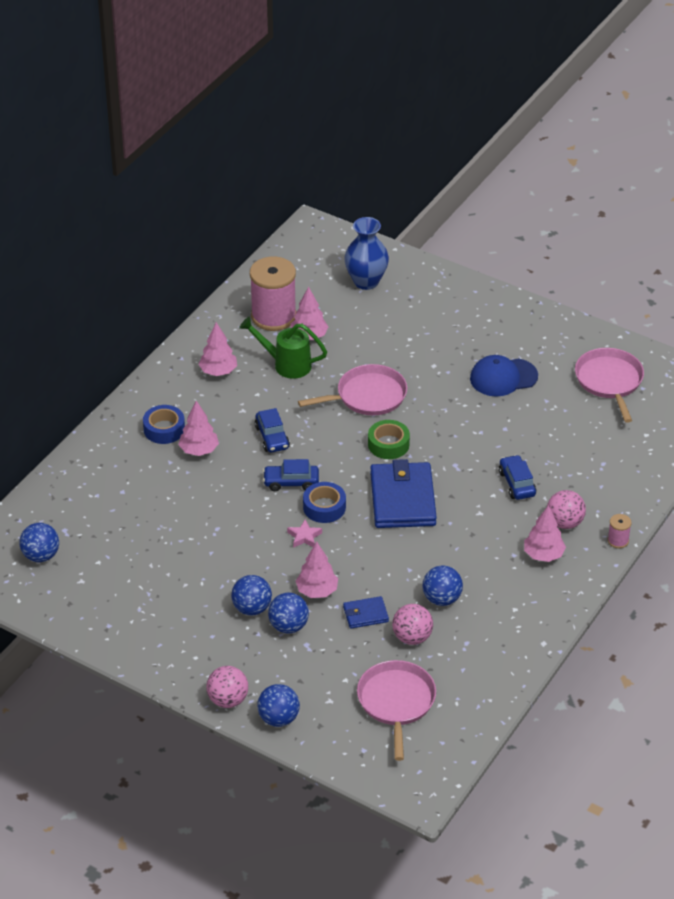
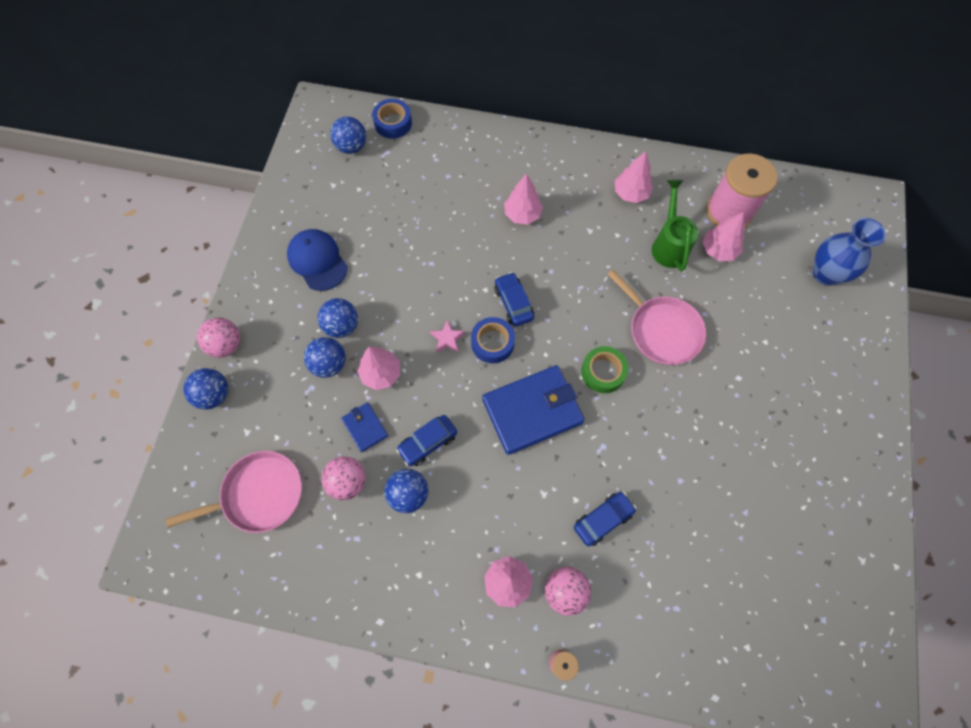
camera: 70 degrees right, 25 degrees up
(164, 429) = (536, 179): blue tape -> blue tape (393, 123)
(272, 437) = (565, 267): blue car -> blue car (428, 443)
(503, 377) = (757, 454): blue cap -> blue cap (317, 261)
(609, 381) = (813, 576): pink pan -> none

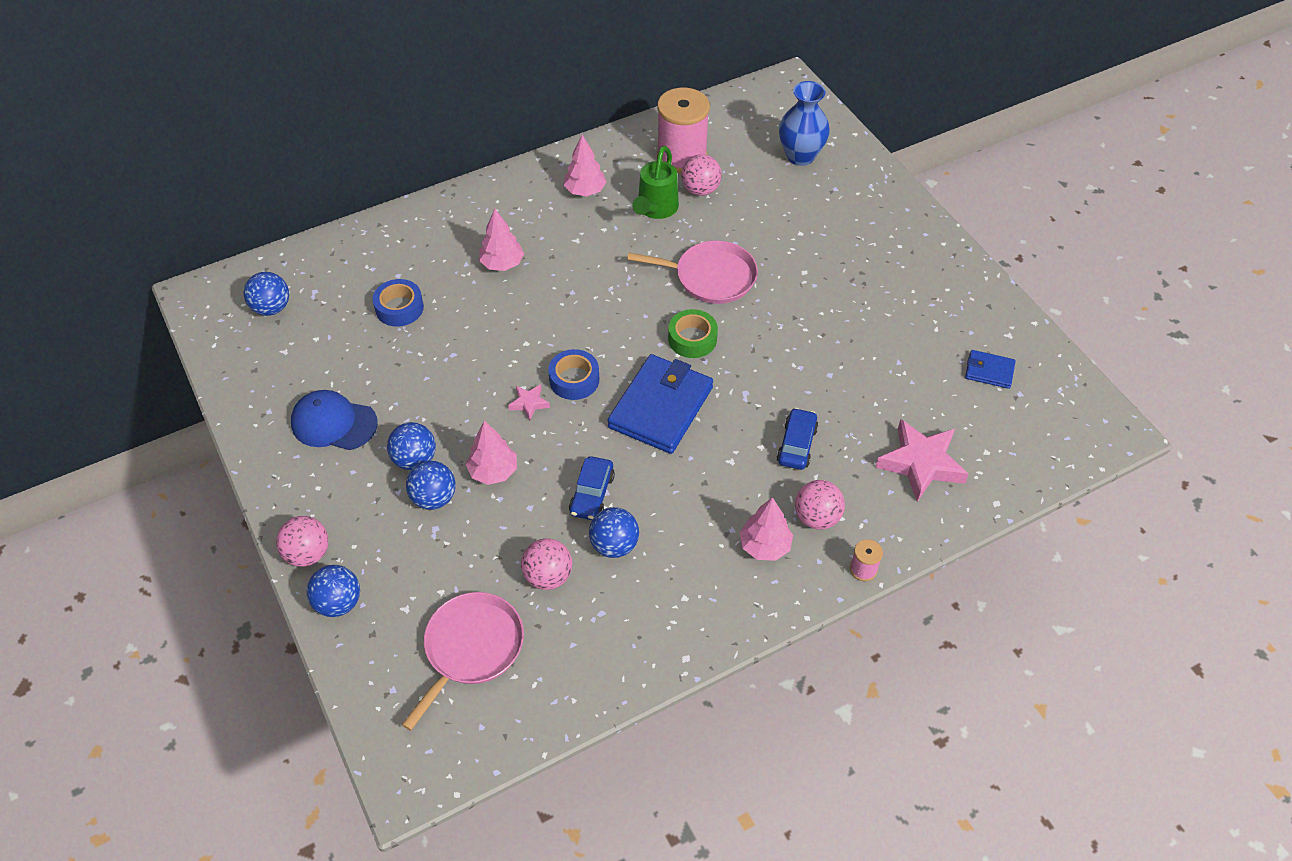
camera: 40 degrees left, 15 degrees down
(365, 428) = (521, 523): blue wallet -> blue wallet (989, 371)
(393, 123) = (296, 263): blue tape -> blue tape (399, 308)
(513, 303) = (563, 337): blue car -> none
(669, 244) = (655, 210): green watering can -> green watering can turned 120 degrees counterclockwise
(684, 613) = (921, 464): none -> pink star
(718, 250) = (700, 190): pink tree -> pink ball

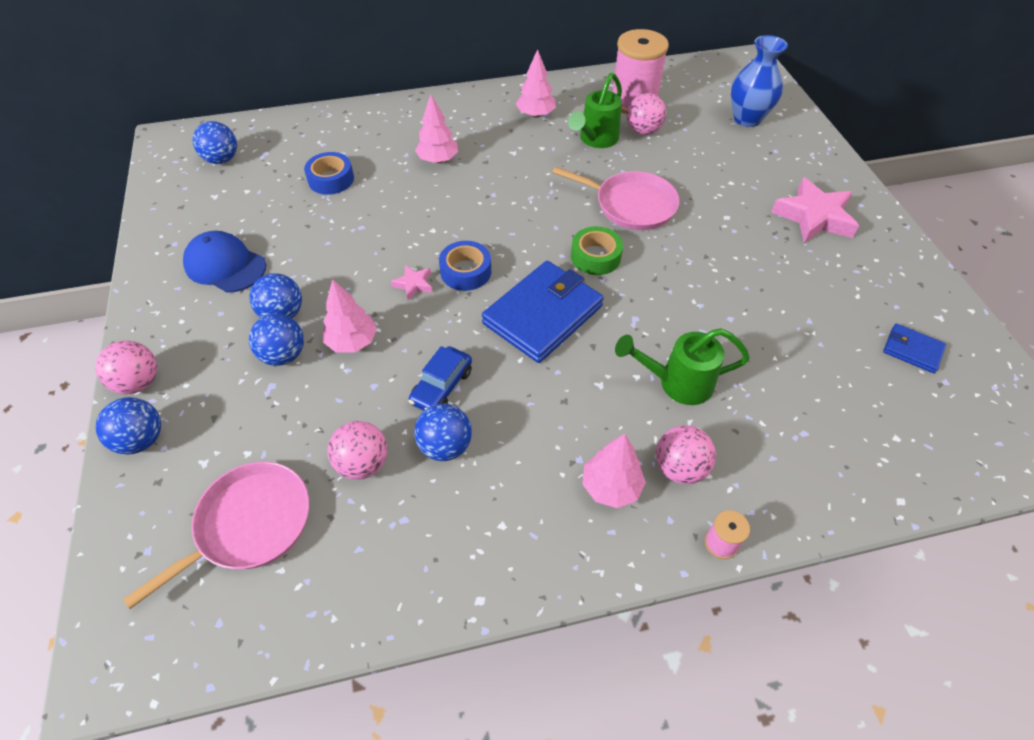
camera: 15 degrees right, 0 degrees up
(796, 445) = (676, 383): blue car -> green watering can
(921, 464) = (815, 434): pink star -> pink star (814, 217)

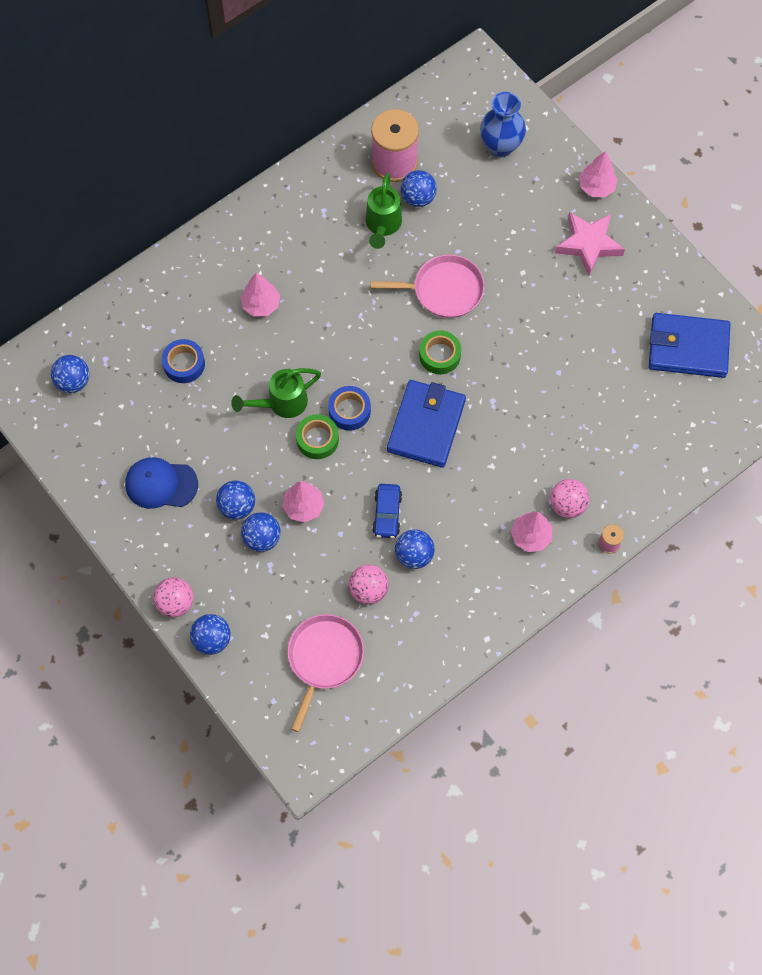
camera: 25 degrees left, 15 degrees up
(414, 284) = (317, 439): pink star -> green tape
(535, 115) = (315, 215): pink tree -> pink tree (596, 187)
(643, 131) = (418, 198): pink ball -> blue ball
(676, 383) = (541, 442): green watering can -> green watering can (281, 403)
(912, 350) = (688, 348): blue wallet -> blue wallet, size x2.07

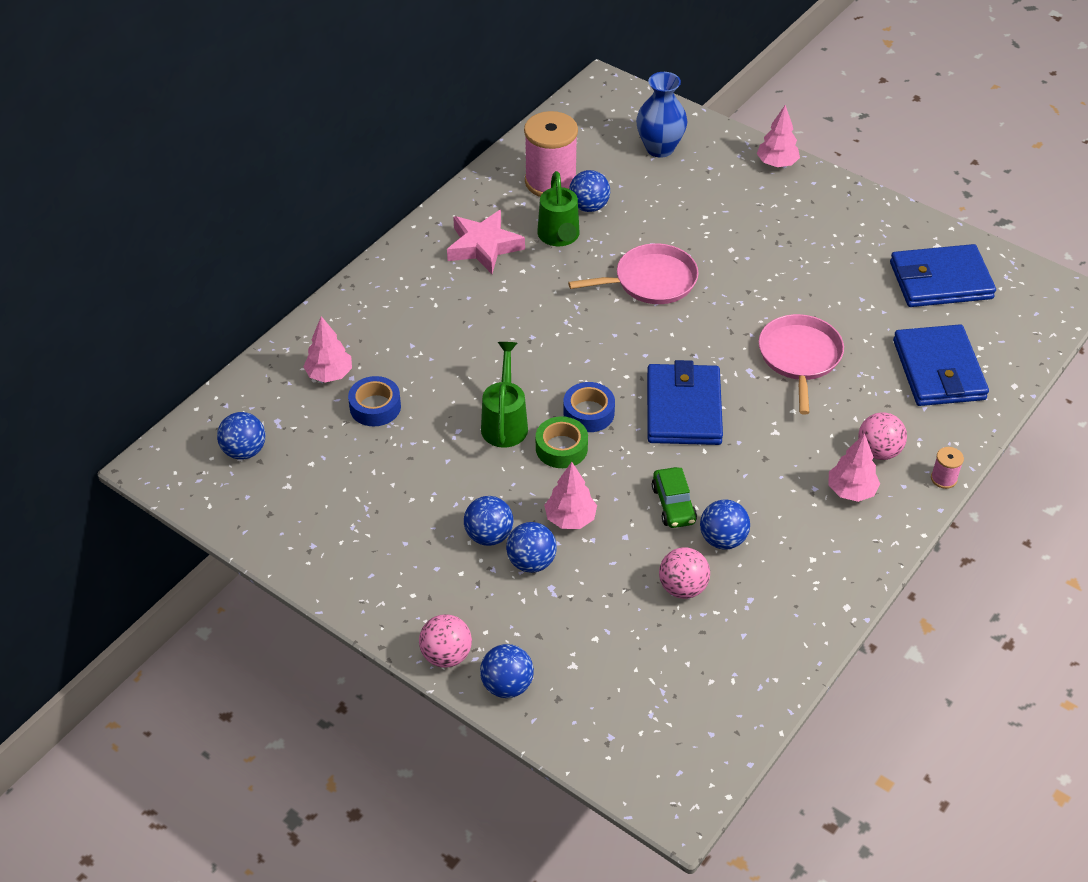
camera: 15 degrees left, 20 degrees down
(161, 484) = (386, 532): blue cap -> none
(261, 305) = (447, 333): pink tree -> pink tree (329, 374)
(281, 403) = (505, 422): green watering can -> green watering can turned 135 degrees clockwise
(324, 659) = (657, 674): pink pan -> pink pan (800, 357)
(387, 514) = (673, 504): blue car -> green car
(439, 355) = (671, 340): green tape -> none
(588, 245) = (791, 212): pink star -> pink star (484, 246)
(648, 438) = (938, 370): none -> blue wallet

